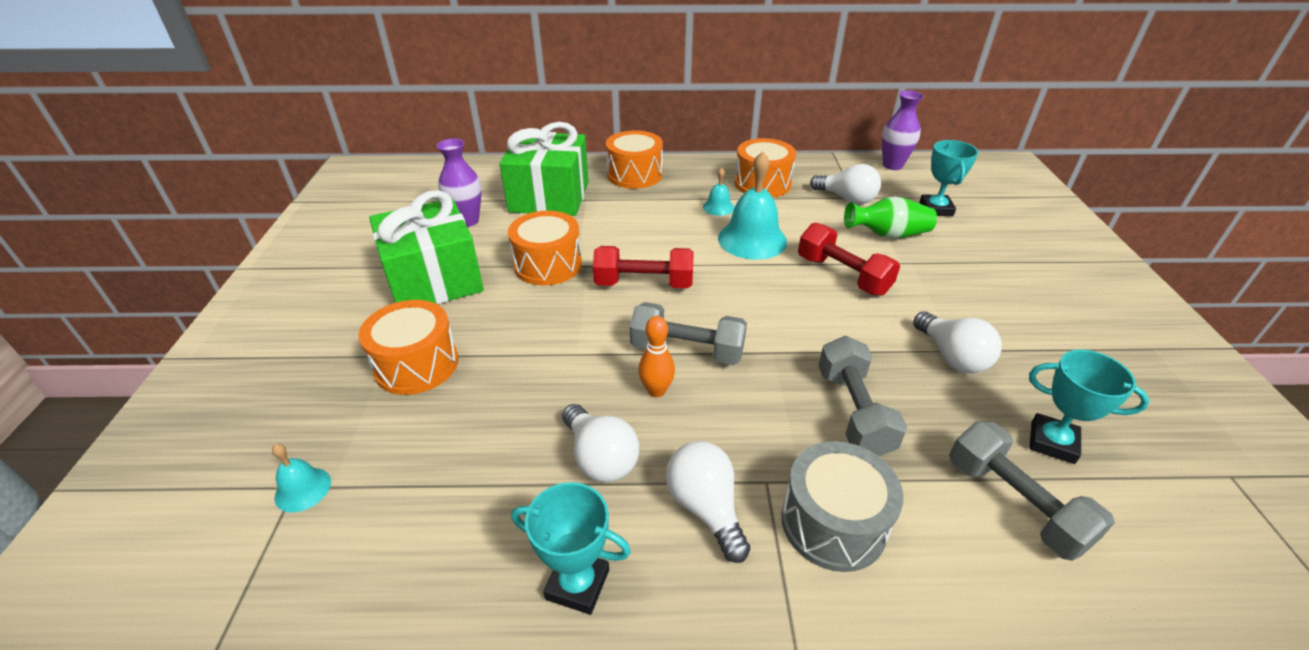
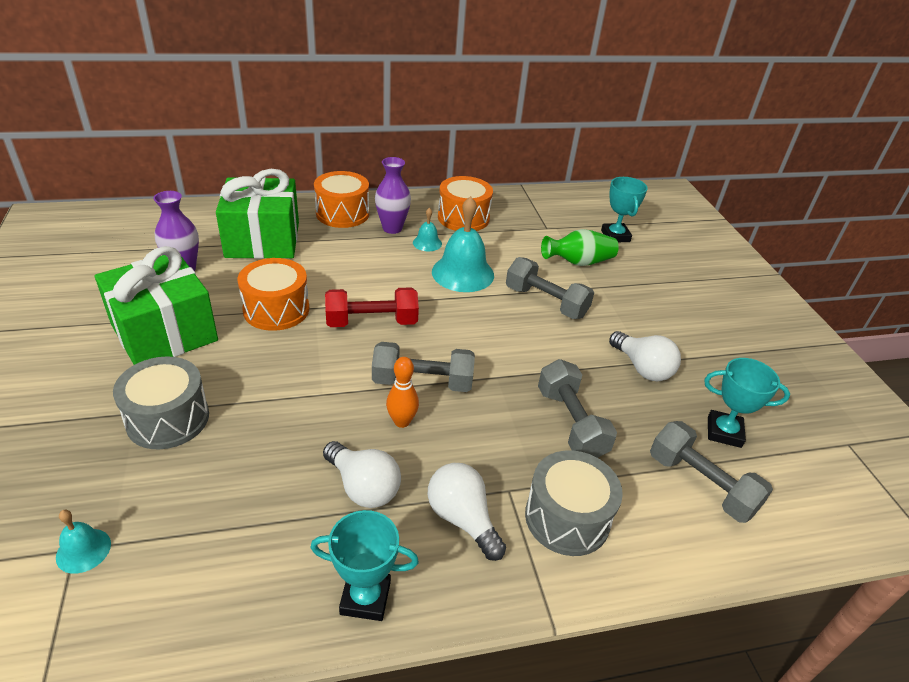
camera: 15 degrees left, 0 degrees up
(416, 364) = (168, 419): orange drum -> grey drum
(842, 275) = (545, 302): red dumbbell -> grey dumbbell
(846, 199) = (539, 230): white light bulb -> none
(892, 165) = (574, 195): purple vase -> purple vase (392, 228)

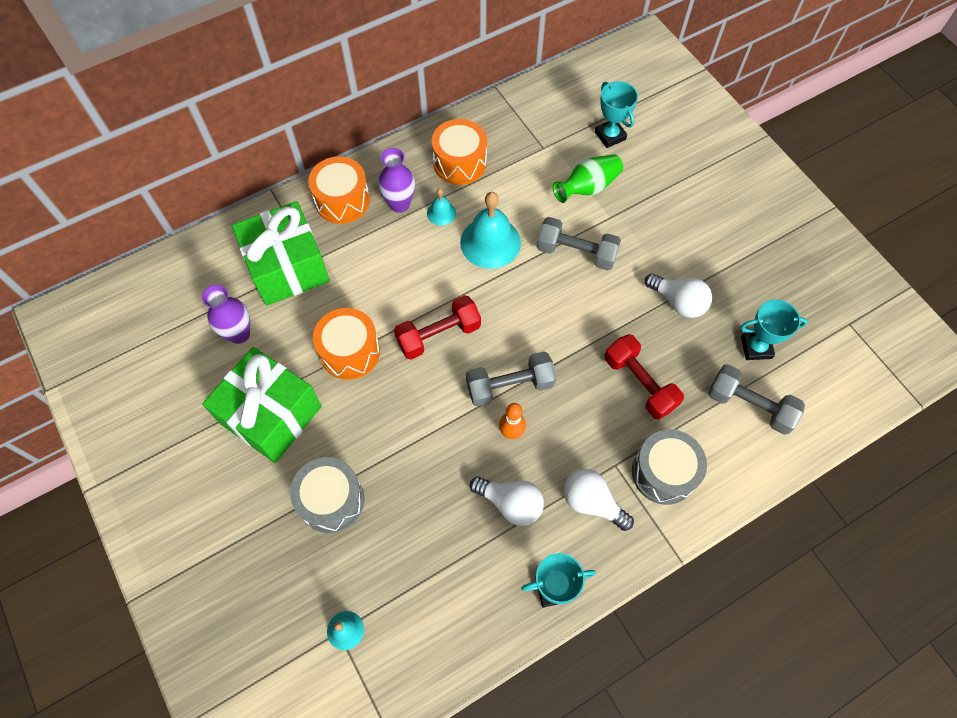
camera: 15 degrees left, 25 degrees up
(571, 423) = (639, 383): grey dumbbell -> red dumbbell

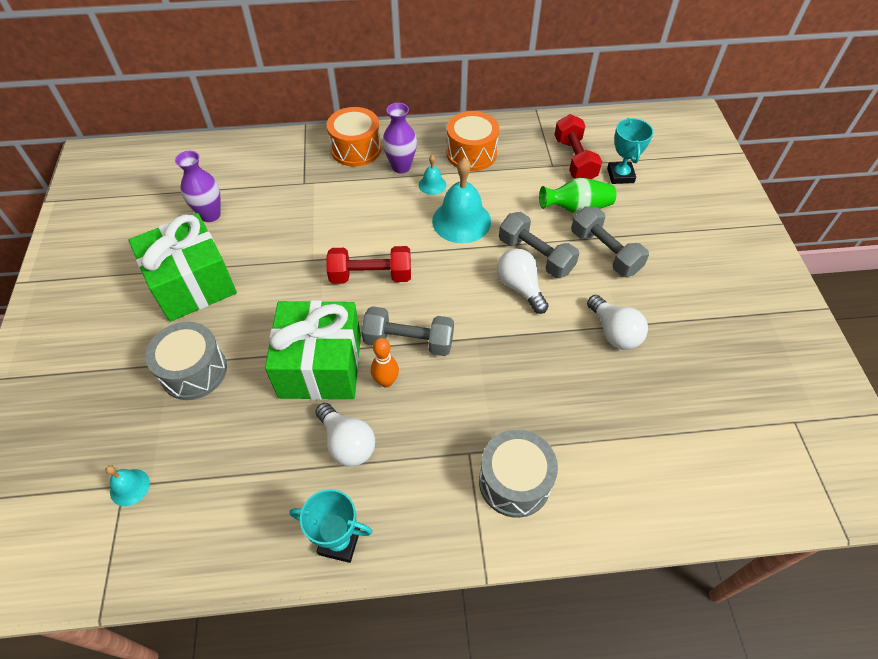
camera: 25 degrees right, 10 degrees down
(287, 267) = (280, 181): green gift -> green gift (320, 366)
(350, 352) = (288, 261): orange drum -> none
(592, 502) = (425, 477): white light bulb -> white light bulb (520, 287)
(639, 383) = (535, 388): red dumbbell -> red dumbbell (574, 160)
(749, 406) = (641, 456): grey dumbbell -> grey dumbbell (605, 252)
(756, 347) = (676, 404): turquoise trophy -> none

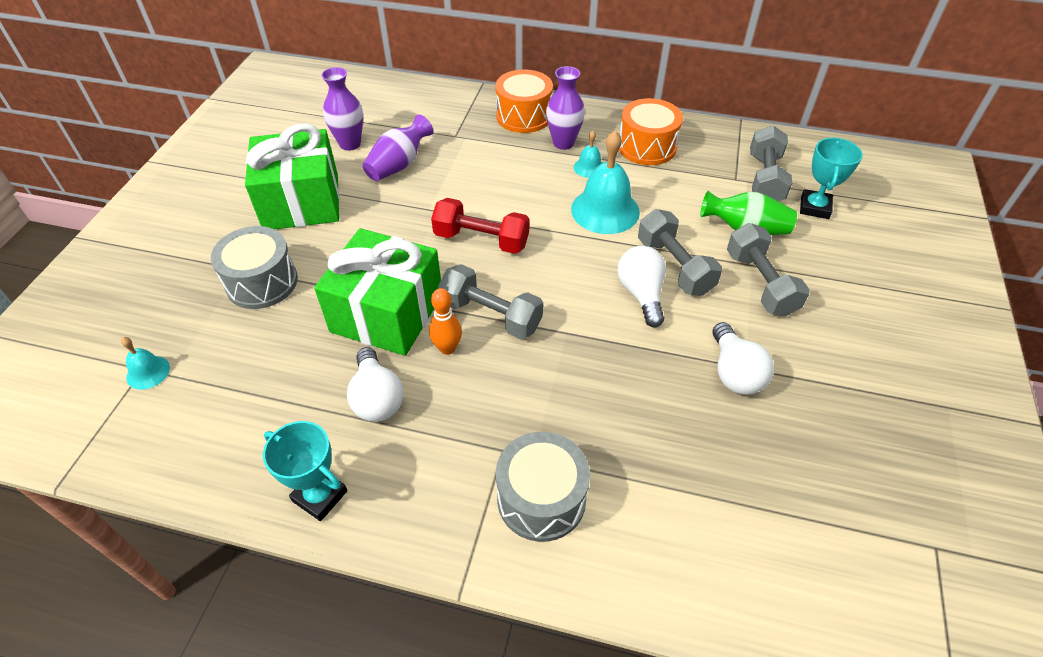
camera: 20 degrees right, 5 degrees down
(266, 224) = (399, 165): none -> purple vase
(574, 160) = (765, 179): red dumbbell -> grey dumbbell

